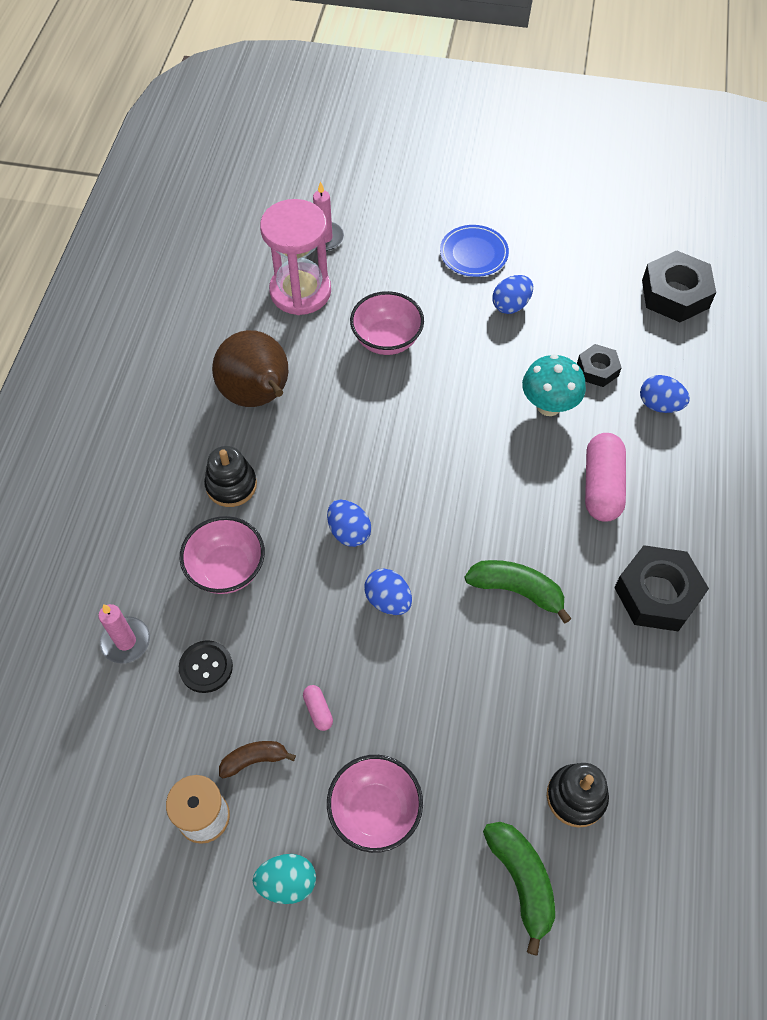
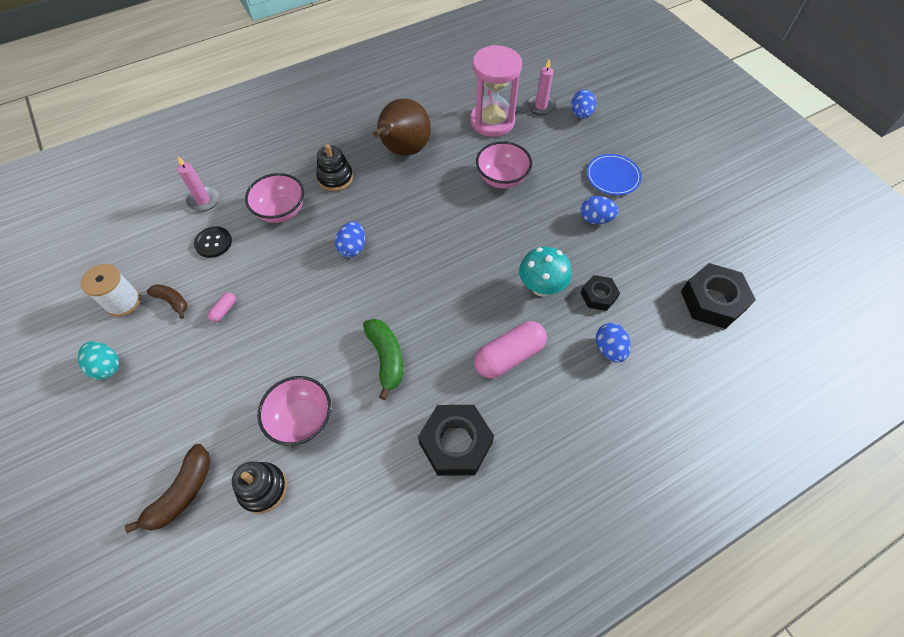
camera: 50 degrees right, 0 degrees up
(375, 811) = (178, 381): pink bowl -> pink bowl (301, 419)
(388, 600) = (323, 296): blue egg -> blue egg (581, 114)
(521, 881) = (182, 493): green banana -> brown banana

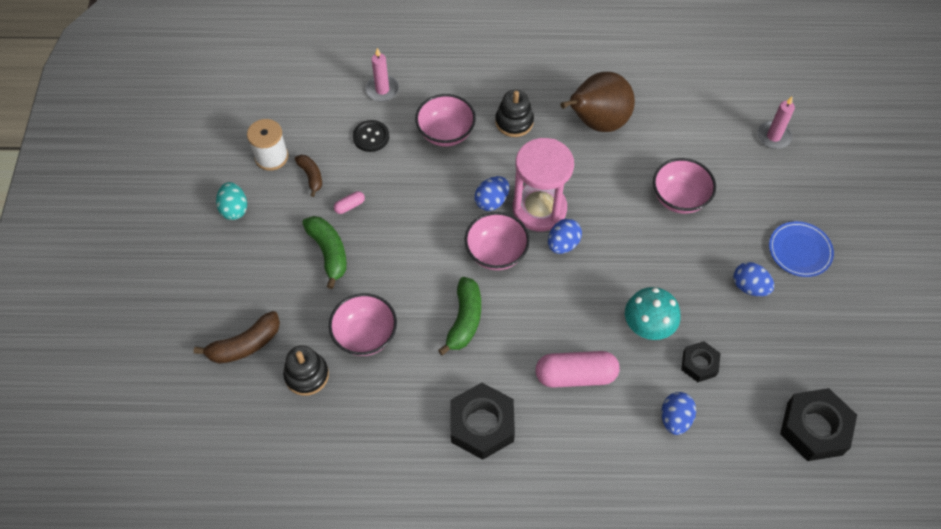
camera: 30 degrees right, 0 degrees up
(225, 361) = (329, 252): none -> green banana
(381, 288) = (496, 253): none -> pink bowl
(492, 121) = (709, 130): pink hourglass -> pink hourglass (539, 209)
(581, 114) = (812, 165): blue egg -> blue egg (563, 244)

